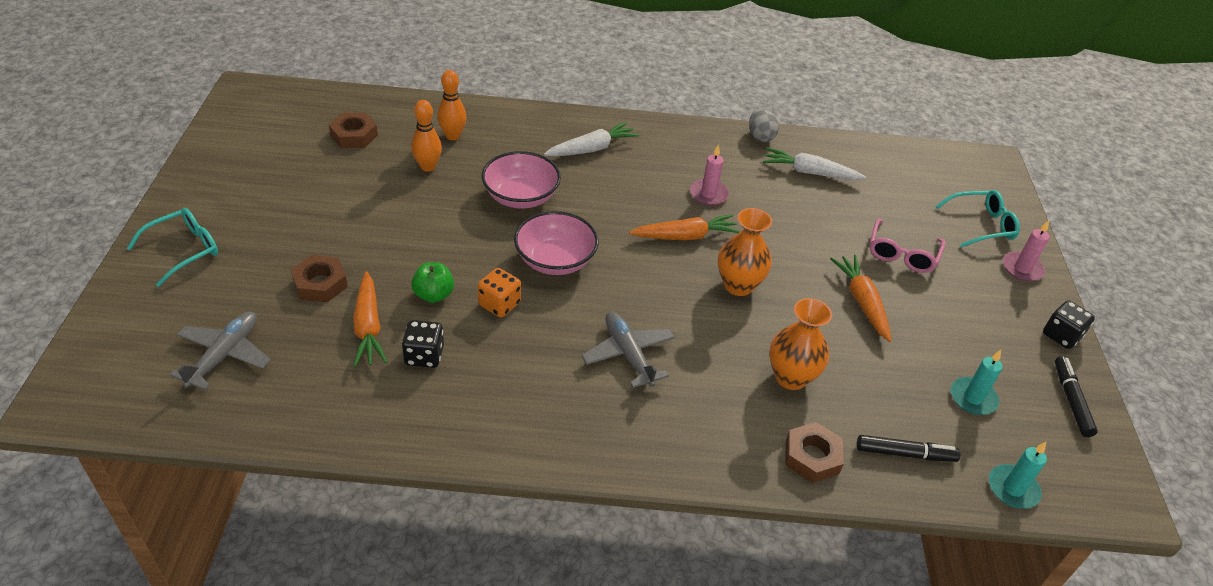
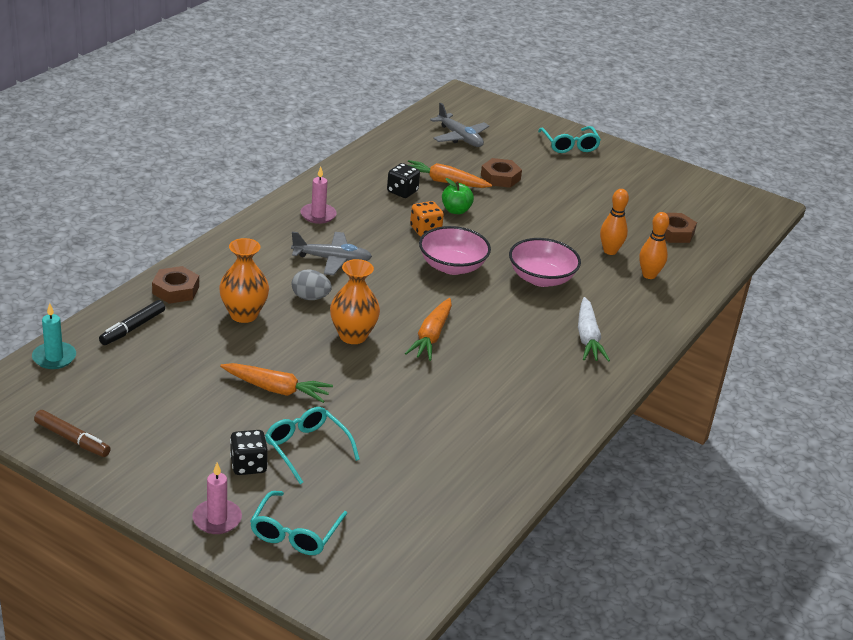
camera: 120 degrees right, 10 degrees down
(708, 194) = (477, 374): pink candle -> pink candle (318, 215)
(760, 136) = (546, 453): grey egg -> grey egg (310, 298)
(809, 172) = (464, 455): white carrot -> none
(902, 254) = (306, 448): pink glasses -> turquoise glasses
(973, 398) = (133, 388): turquoise candle -> none
(1061, 335) = (127, 484): black dice -> black dice (248, 465)
(1071, 400) = (72, 439): black marker -> brown marker

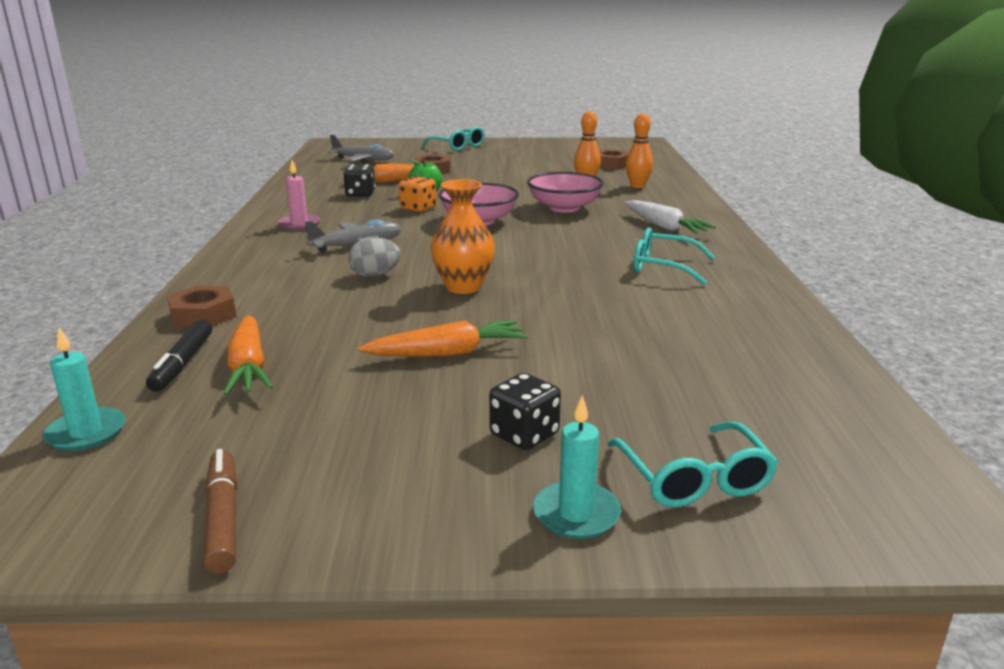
camera: 30 degrees left, 10 degrees down
(72, 439) = (223, 518): brown marker -> brown marker turned 105 degrees counterclockwise
(217, 519) = (576, 514): pink candle -> turquoise candle
(243, 315) = (317, 308): orange vase -> none
(306, 448) = (565, 389): turquoise glasses -> turquoise glasses (663, 267)
(431, 336) = (538, 264): orange carrot -> orange carrot (248, 367)

